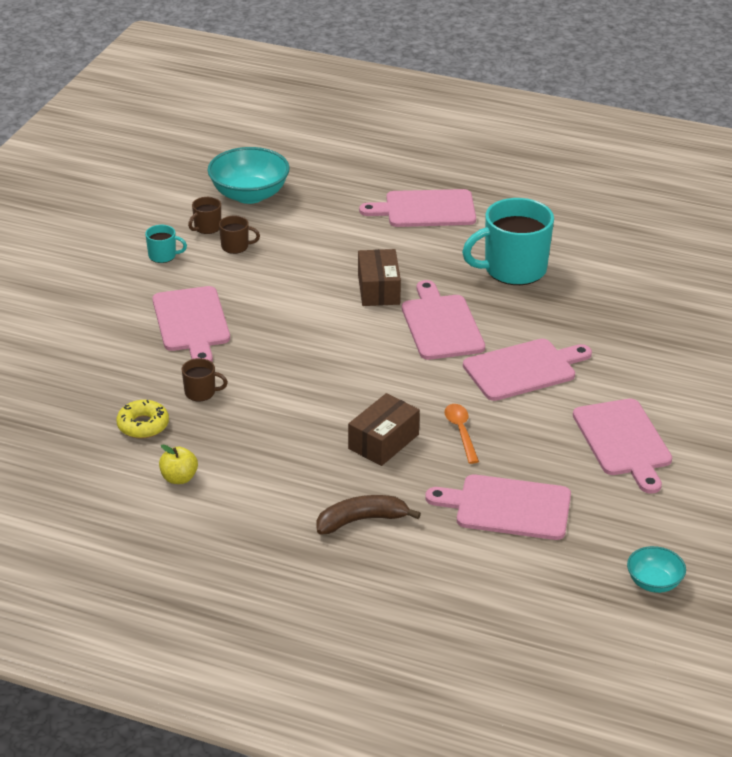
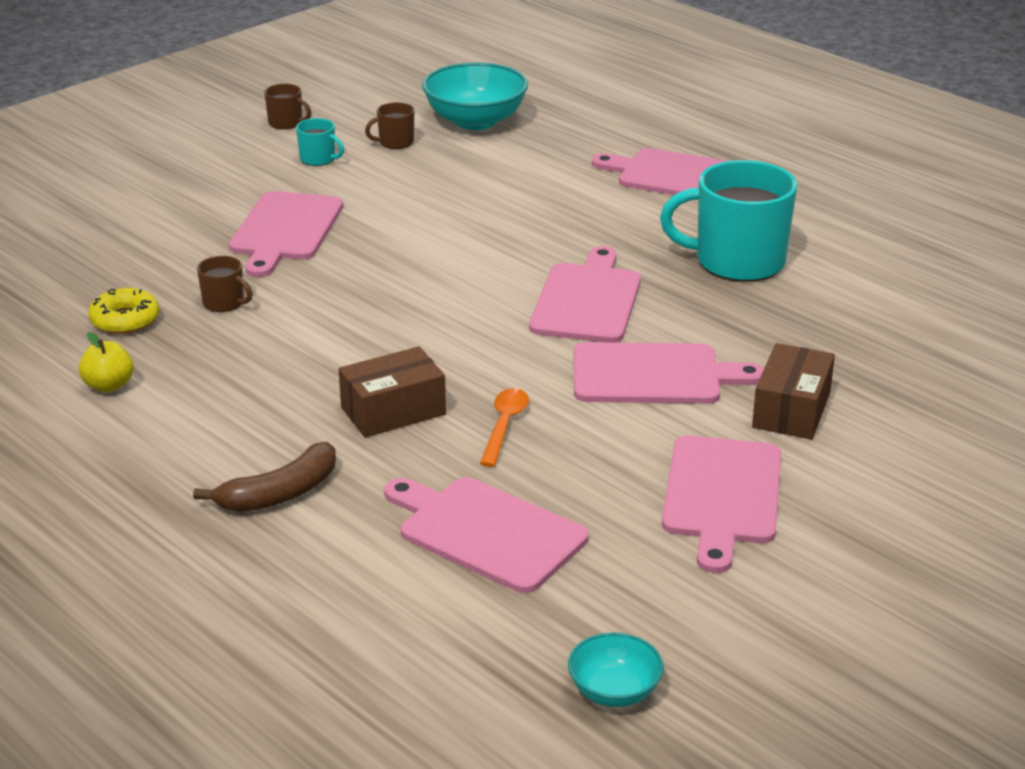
camera: 25 degrees right, 5 degrees down
(236, 246) = (410, 167): brown mug -> brown mug (286, 123)
(361, 520) = (280, 493): brown banana -> brown banana turned 135 degrees clockwise
(379, 289) = (542, 245): brown box -> brown box (791, 410)

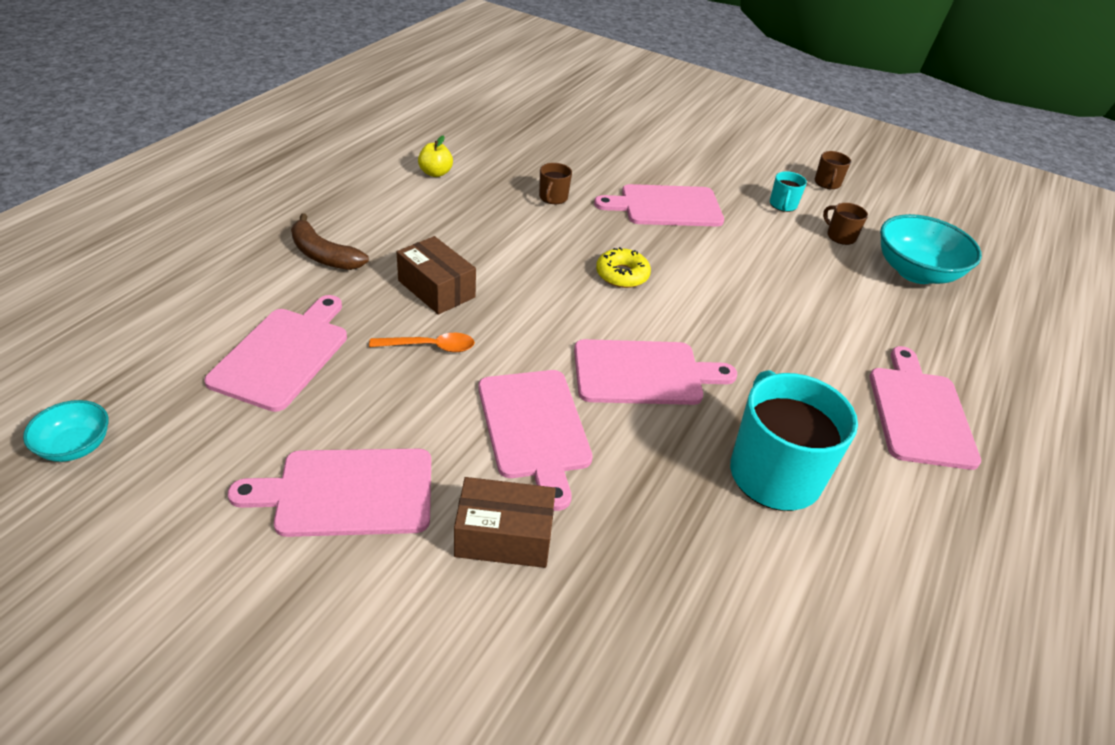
camera: 70 degrees right, 10 degrees up
(125, 320) = (514, 165): yellow donut -> yellow donut (622, 275)

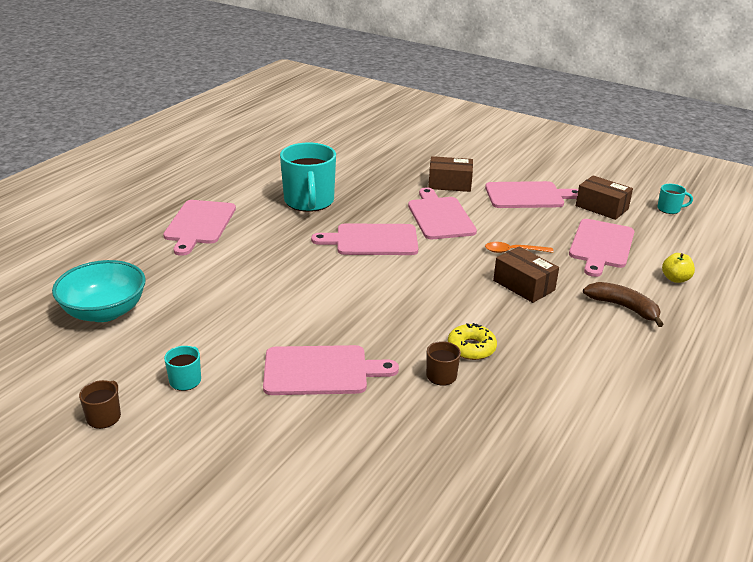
camera: 175 degrees left, 10 degrees down
(75, 446) = (669, 209): turquoise bowl -> turquoise mug
(213, 453) = (601, 207): none -> brown box
(435, 173) = (574, 401): yellow apple -> yellow apple (675, 279)
(622, 275) = (378, 300): yellow donut -> yellow donut (471, 348)
(840, 236) = (149, 345): brown mug -> none

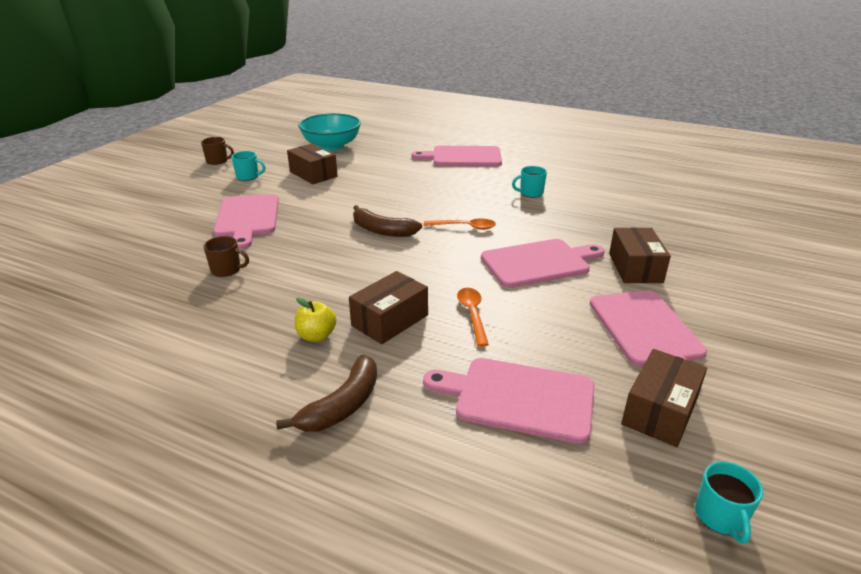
camera: 85 degrees right, 0 degrees up
(202, 325) = (313, 174): none -> brown box
(309, 202) = (530, 193): turquoise mug -> turquoise mug, size x0.45
(371, 282) = (382, 230): none -> brown banana
(372, 240) = (464, 227): pink cutting board -> orange spoon
(471, 348) = (267, 285): yellow donut -> none
(675, 279) = (433, 480): yellow apple -> yellow apple (316, 336)

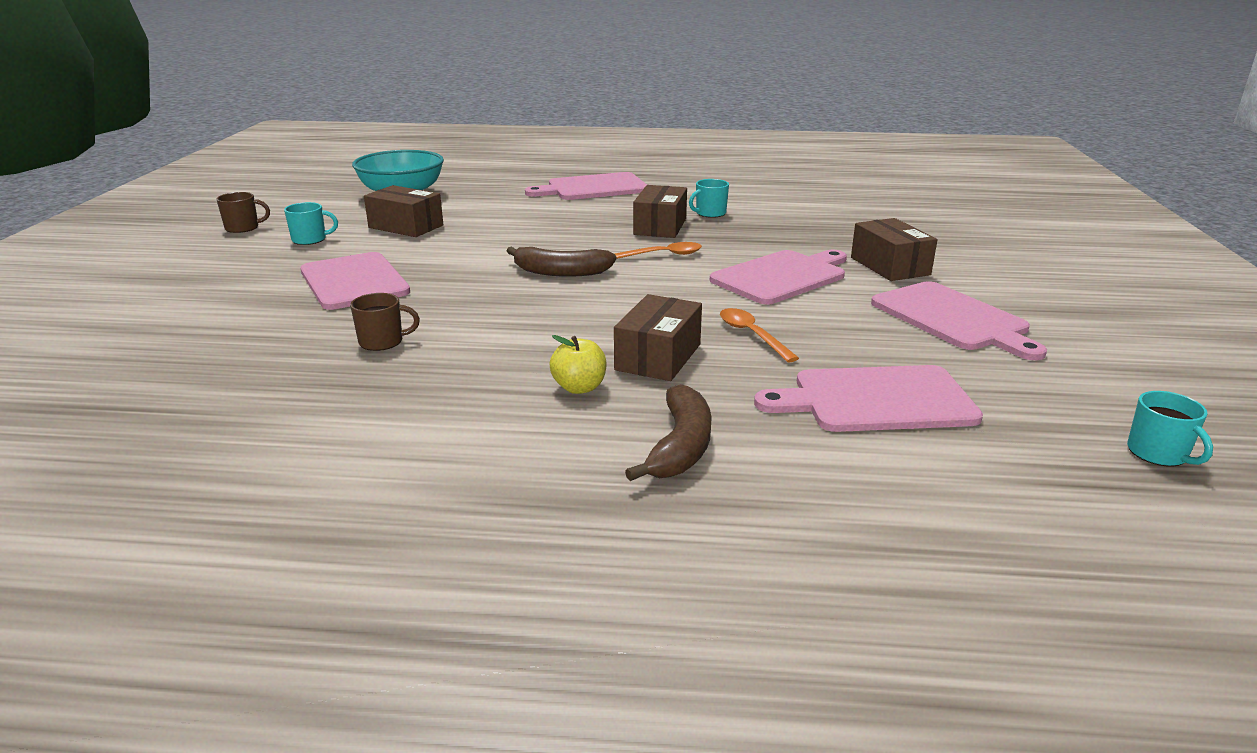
camera: 20 degrees left, 5 degrees down
(660, 411) = (1027, 382): brown box -> brown box (660, 226)

